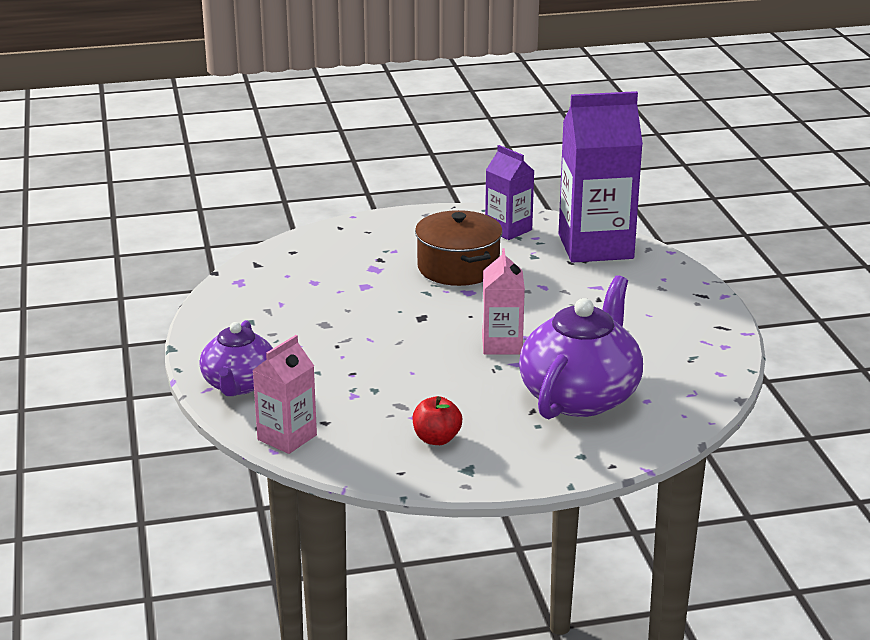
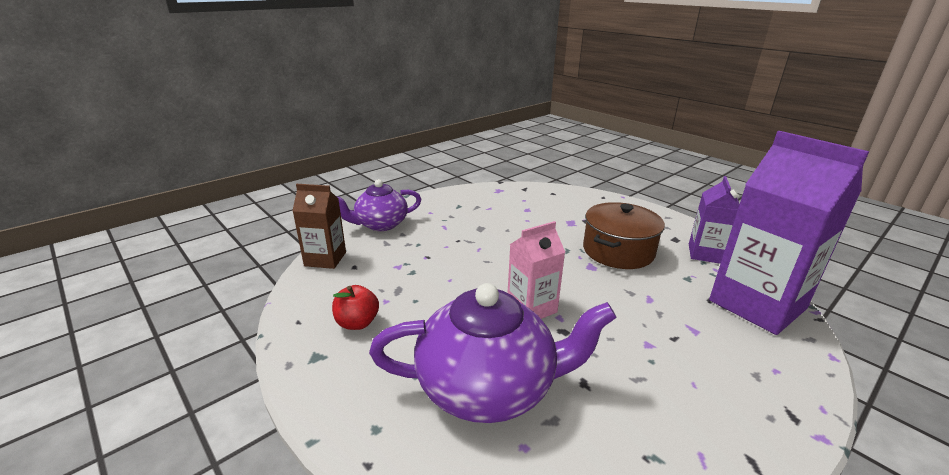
camera: 60 degrees right, 0 degrees up
(287, 437) = (325, 259): pink carton -> brown carton

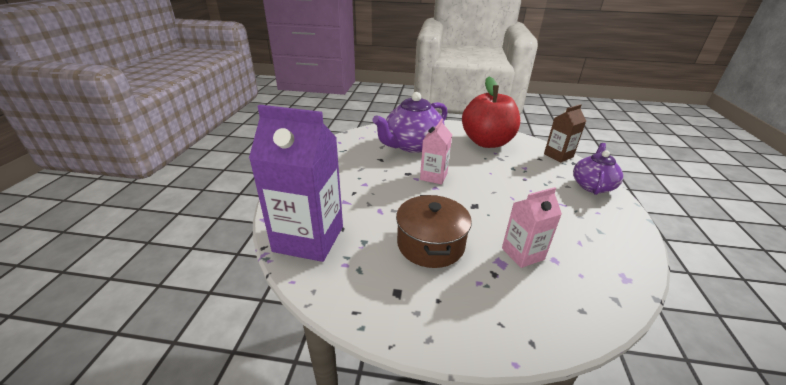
camera: 140 degrees right, 5 degrees up
(357, 323) = (487, 142): red apple -> red apple, size x2.45
(545, 219) = (522, 254): none -> pink carton
(705, 254) = (360, 282): purple carton -> none

